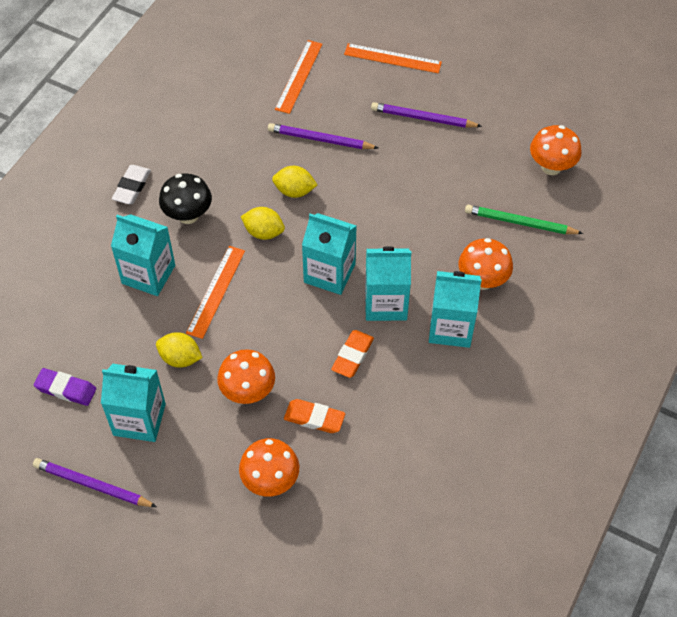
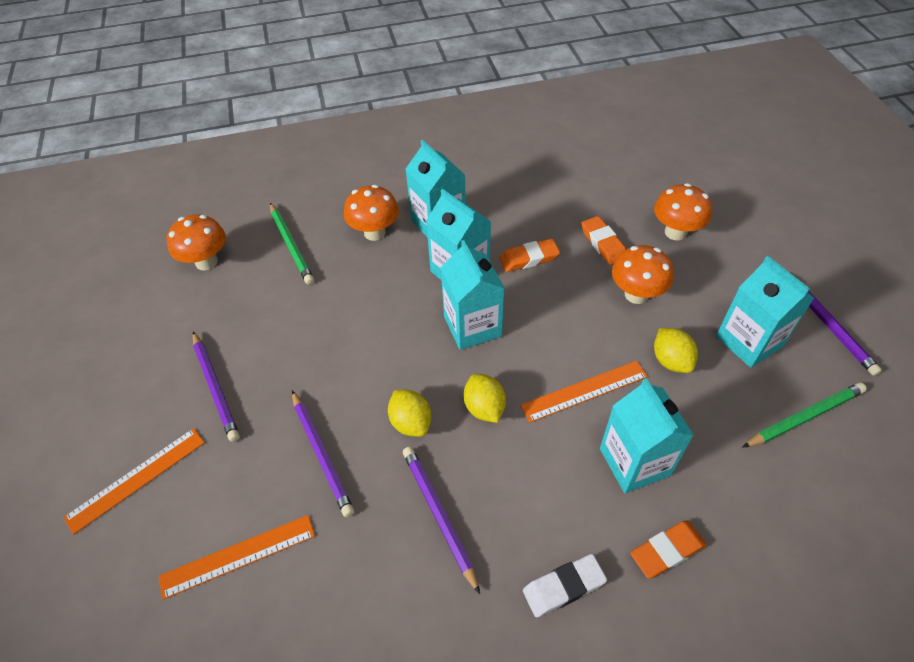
camera: 130 degrees left, 5 degrees down
(66, 389) = (804, 417): purple eraser -> green pencil
(93, 243) = (667, 551): none -> orange eraser
(188, 215) = (536, 491): black mushroom -> none
(225, 165) = (439, 515): none -> purple pencil
(392, 58) = (136, 479): orange ruler -> orange ruler turned 75 degrees clockwise

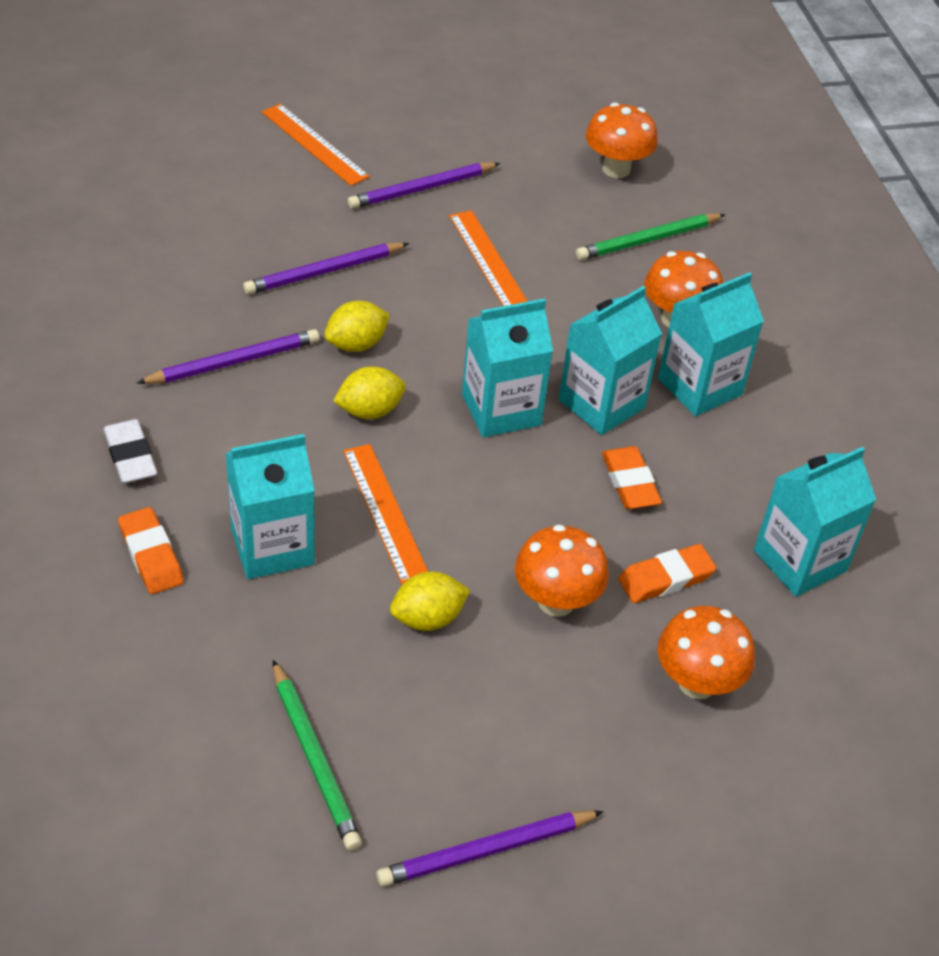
camera: 85 degrees right, 5 degrees down
(238, 555) = (218, 216): orange ruler -> orange ruler (489, 261)
(749, 341) = (457, 726): turquoise carton -> turquoise carton (799, 561)

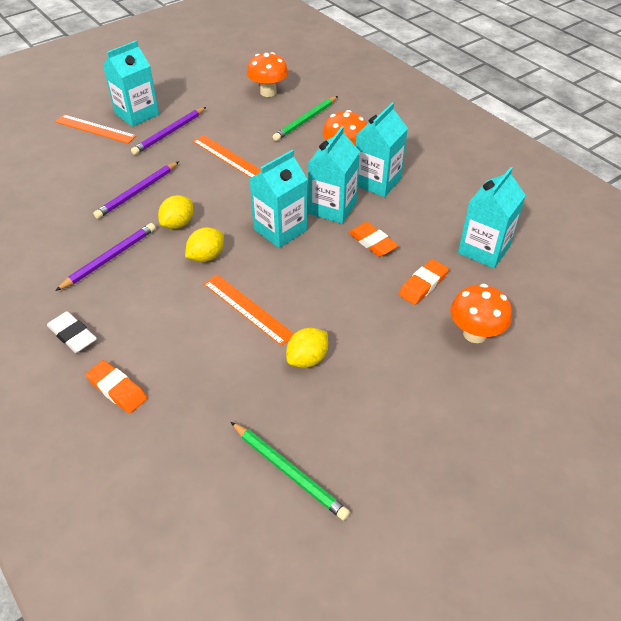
camera: 20 degrees left, 0 degrees up
(272, 546) = (191, 354): turquoise carton -> turquoise carton (137, 114)
(487, 850) = (423, 481): purple pencil -> none
(556, 601) = (373, 320): orange mushroom -> none

